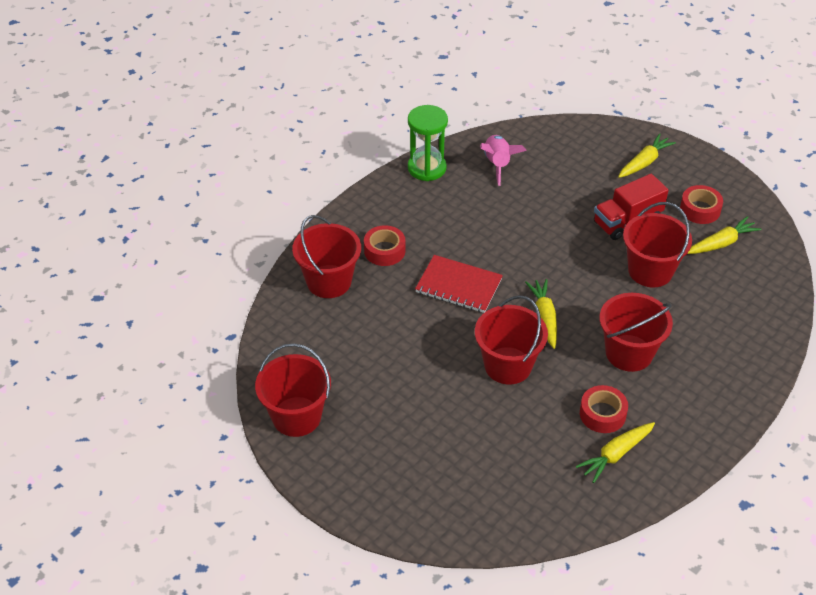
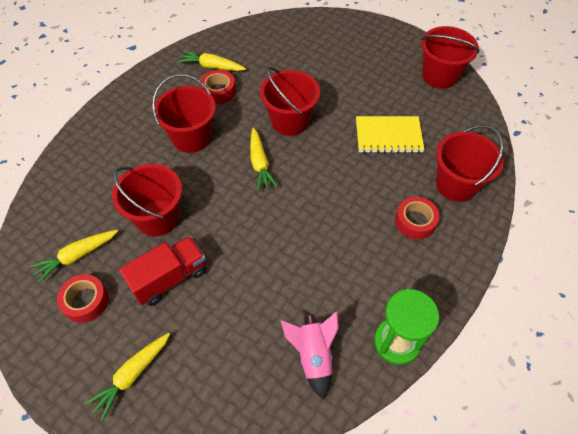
camera: 175 degrees right, 10 degrees up
(389, 339) = (388, 136): none -> yellow notebook
(458, 286) = (338, 189): red notebook -> none
(616, 454) = (212, 67): yellow carrot -> yellow carrot turned 120 degrees counterclockwise

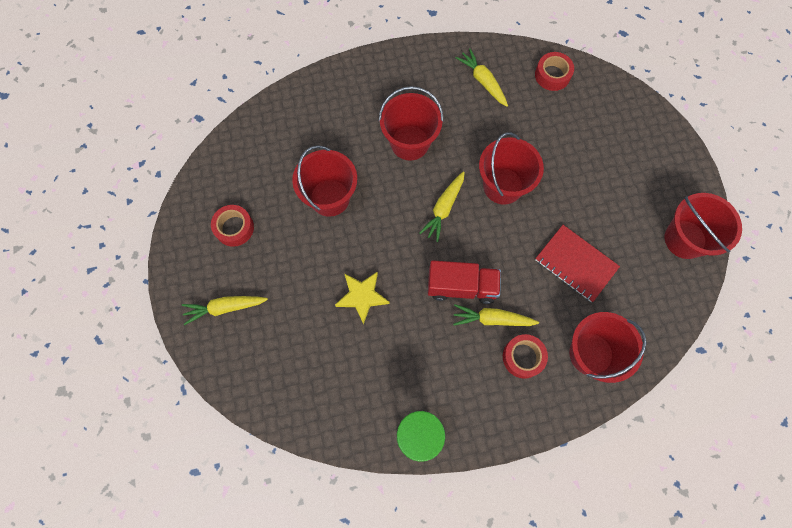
camera: 40 degrees right, 15 degrees up
(77, 256) = (253, 187): yellow carrot -> yellow carrot (492, 319)
(169, 278) = (301, 255): red truck -> red truck (461, 287)
(218, 91) = (468, 112): red tape -> red tape (552, 75)
(252, 271) = (362, 296): none -> yellow star
(313, 356) = (350, 395): pink rocket -> none
(388, 136) = (575, 264): yellow notebook -> red notebook

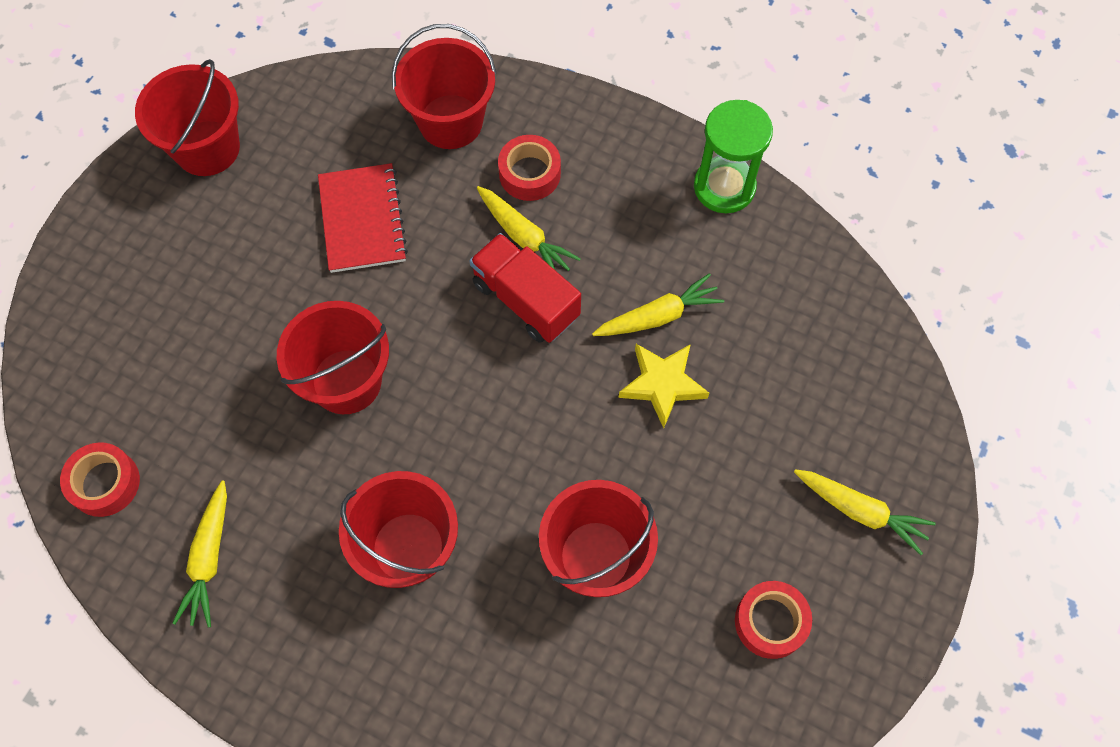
camera: 140 degrees left, 5 degrees down
(444, 208) = (453, 414): yellow carrot -> yellow carrot (657, 316)

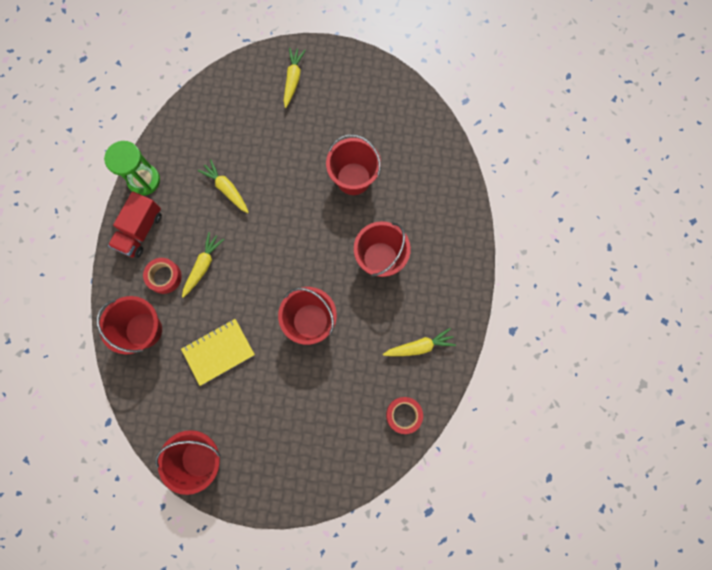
camera: 110 degrees left, 10 degrees up
(362, 220) = (218, 352): red notebook -> yellow notebook
(526, 300) = (238, 253): red truck -> red truck (140, 231)
(662, 384) = (261, 176): yellow star -> none
(770, 622) = (354, 102): red tape -> none

